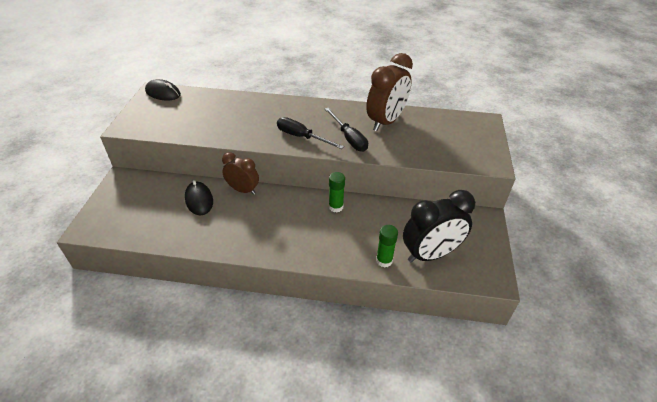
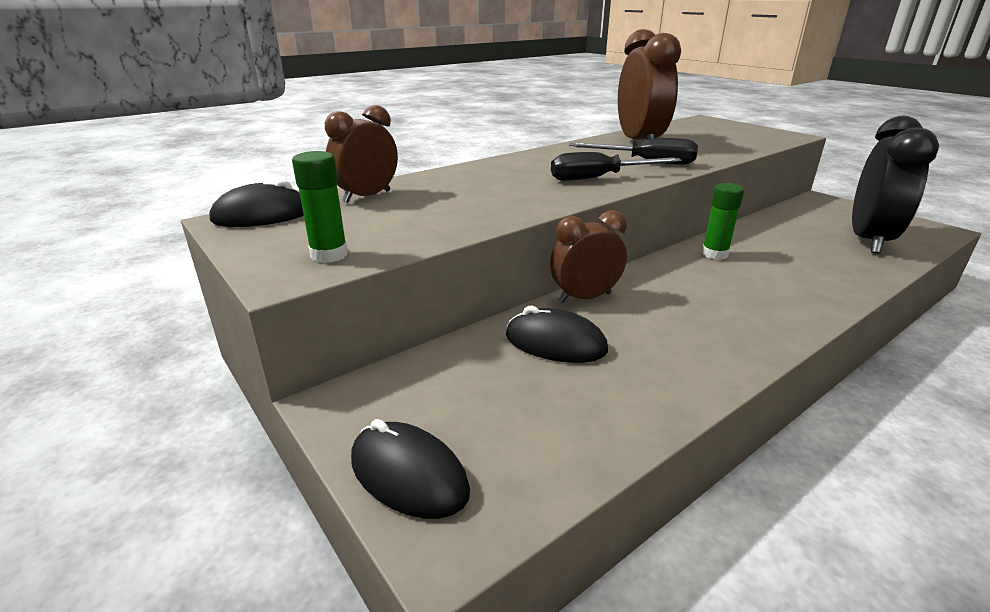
camera: 45 degrees left, 15 degrees down
(103, 209) = (408, 475): none -> black mouse
(205, 99) = (367, 197): none -> brown clock
(384, 260) = (862, 266): green glue stick -> green glue stick (329, 255)

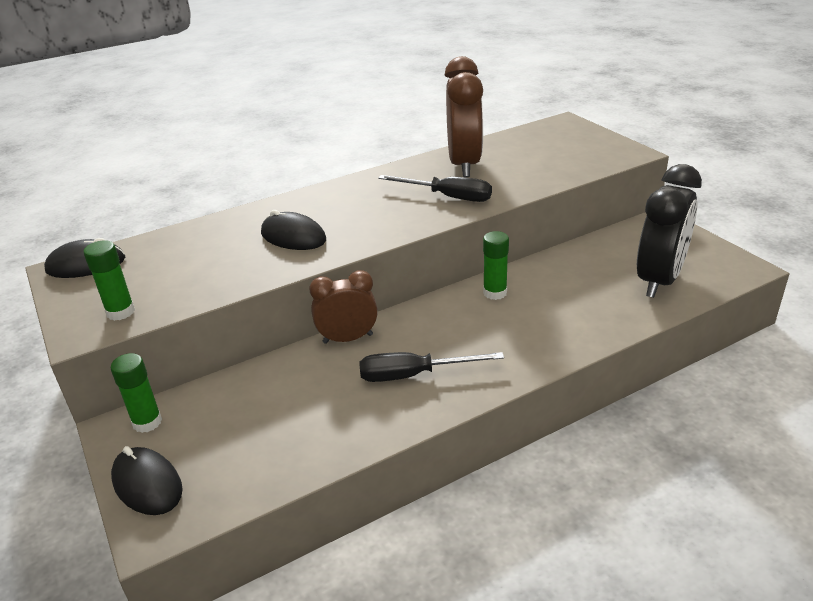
camera: 10 degrees right, 5 degrees up
(367, 197) = (175, 243): brown clock -> none
(376, 395) = (147, 422): none -> green glue stick
(555, 343) = (299, 384): black mouse -> black mouse (293, 237)
(600, 178) = (387, 221): black screwdriver -> black screwdriver (414, 375)

